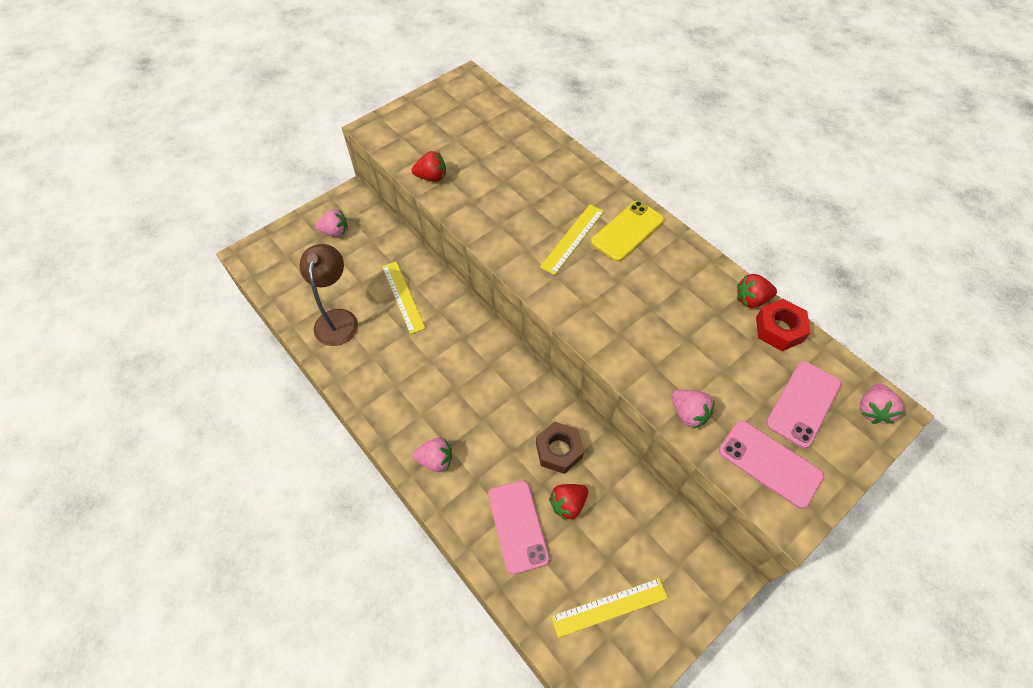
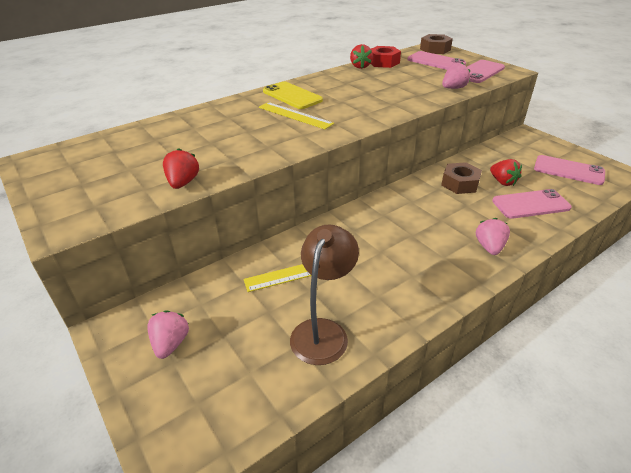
camera: 85 degrees left, 20 degrees down
(337, 319) = (323, 331): brown lamp -> brown lamp turned 105 degrees clockwise
(609, 607) = (568, 170): yellow ruler -> pink phone
(872, 410) = (435, 49): pink strawberry -> brown nut

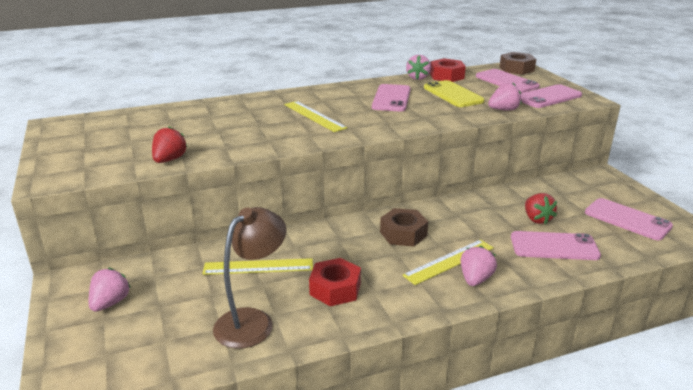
camera: 15 degrees right, 10 degrees down
(292, 96) = (325, 98): yellow phone -> yellow phone (453, 94)
(352, 89) = (391, 98): none -> pink phone
(360, 66) = (418, 78): red strawberry -> pink strawberry
(379, 281) = (335, 289): none -> red nut
(458, 234) = (449, 261): none -> yellow ruler
(460, 183) = (485, 213): brown nut -> brown nut (403, 234)

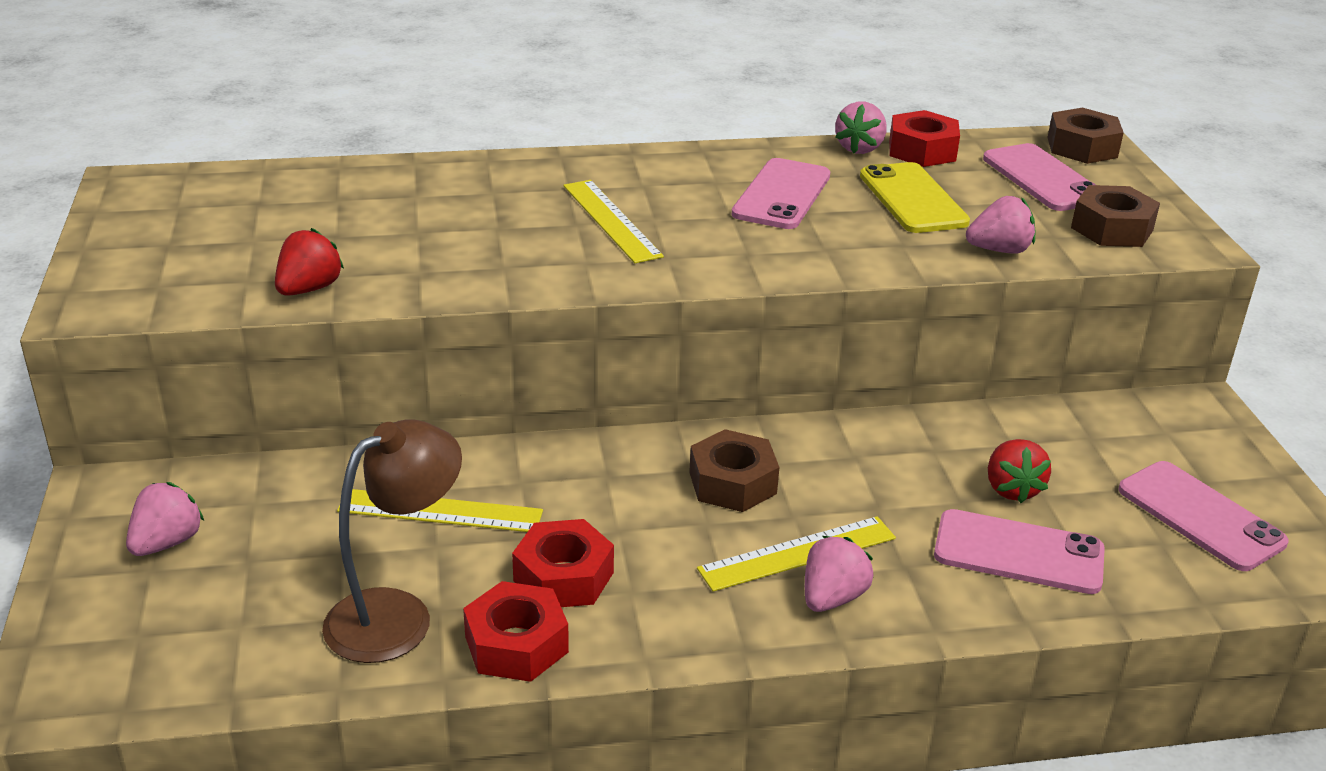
camera: 10 degrees right, 5 degrees up
(323, 326) = (516, 644): none -> red nut
(548, 97) = (1112, 229): pink phone -> brown nut

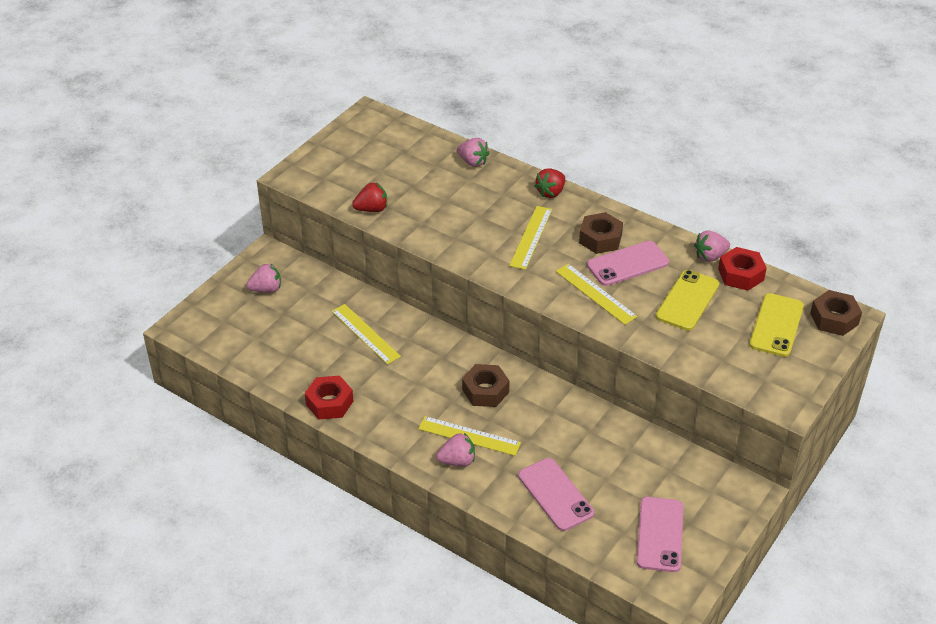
camera: 45 degrees right, 10 degrees up
(397, 615) = (305, 366): brown lamp -> none
(563, 576) = (375, 388): red nut -> none
(797, 241) = (595, 294): none -> yellow ruler
(999, 250) = (682, 351): pink strawberry -> pink strawberry (473, 162)
(1011, 489) = (595, 468): red strawberry -> red strawberry (550, 192)
(1042, 178) = (776, 325): pink phone -> yellow phone
(1112, 229) = (760, 372): brown nut -> brown nut (600, 239)

